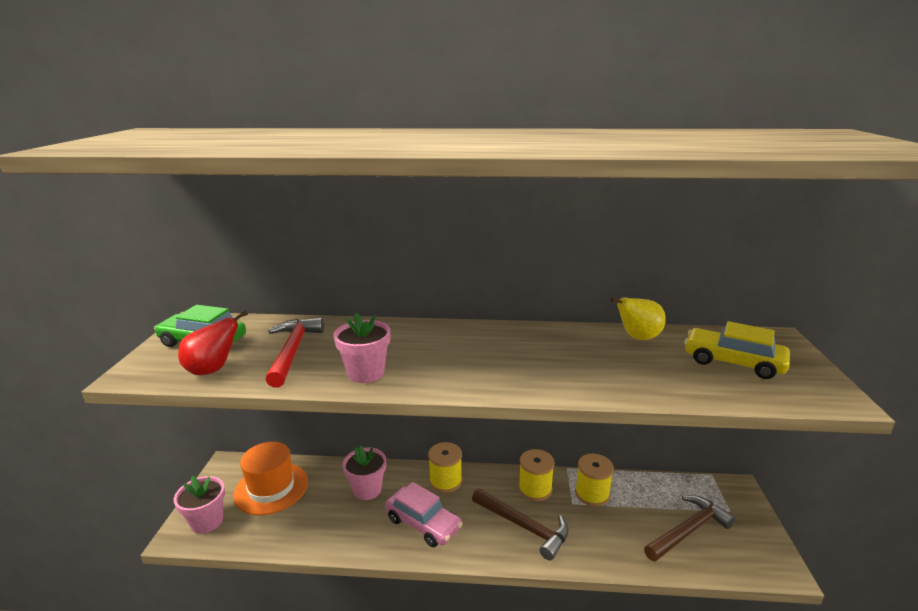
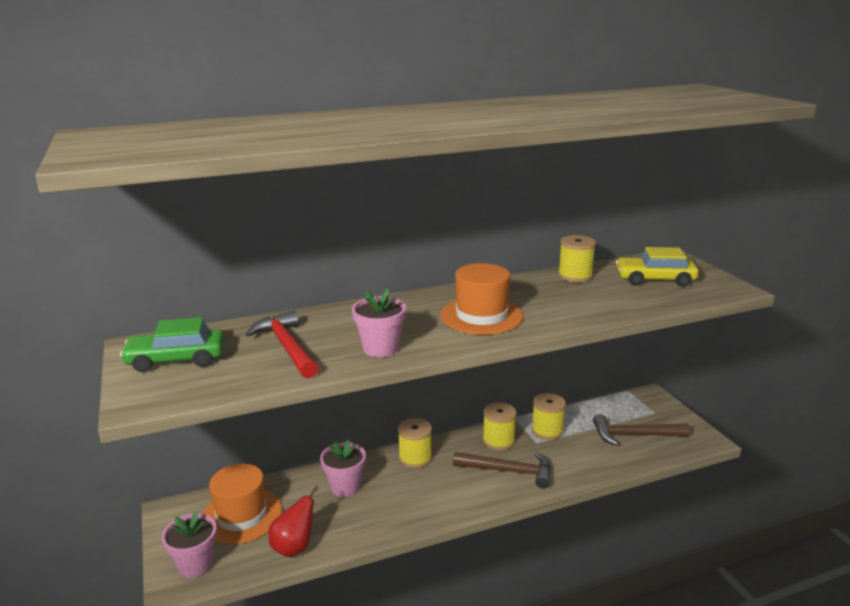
camera: 25 degrees left, 0 degrees up
(213, 370) = (224, 379): red pear -> red pear (294, 547)
(423, 523) = (420, 496): pink car -> none
(494, 361) = (481, 316): none -> orange hat
(637, 338) = (575, 276): yellow pear -> yellow spool
(688, 531) = (634, 435): brown hammer -> brown hammer turned 120 degrees counterclockwise

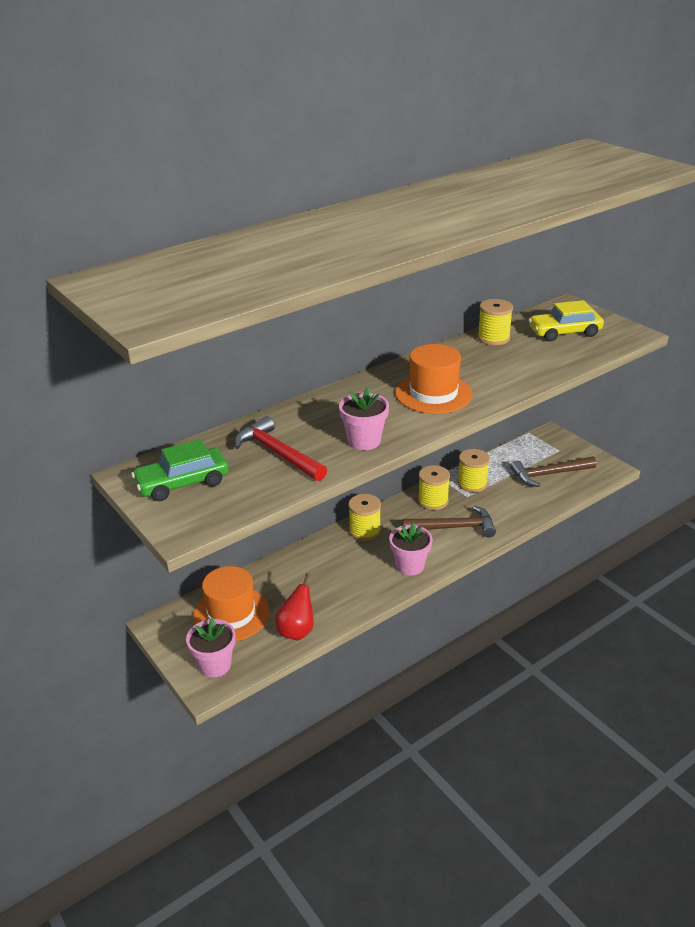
camera: 15 degrees left, 10 degrees up
(345, 486) = (313, 569): pink flower pot -> pink flower pot (410, 566)

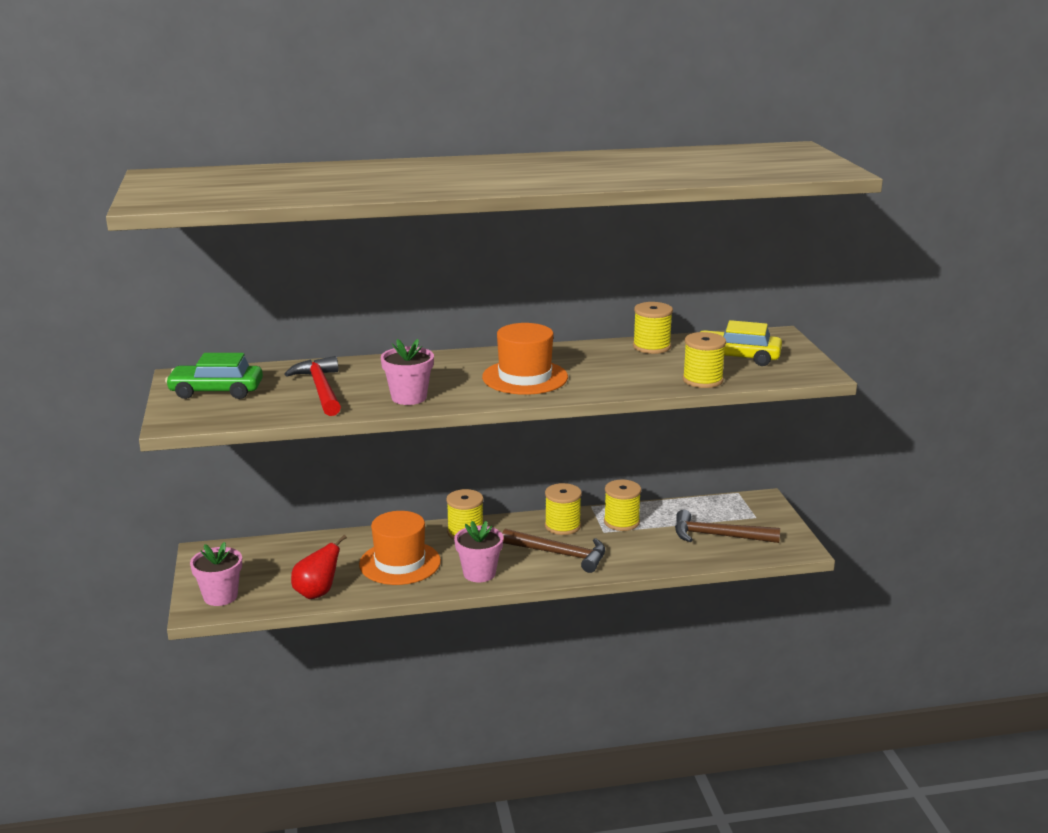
camera: 25 degrees right, 10 degrees down
(231, 614) = (273, 563): orange hat -> orange hat (400, 563)
(566, 361) = (702, 380): none -> yellow spool

